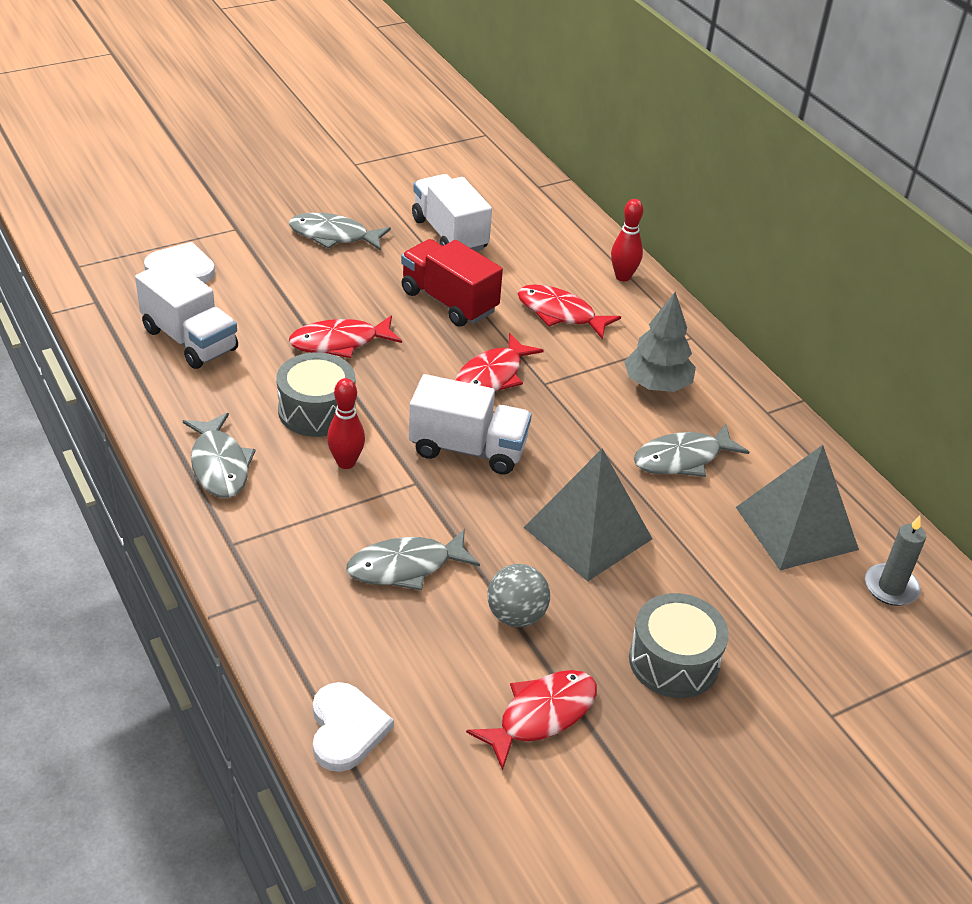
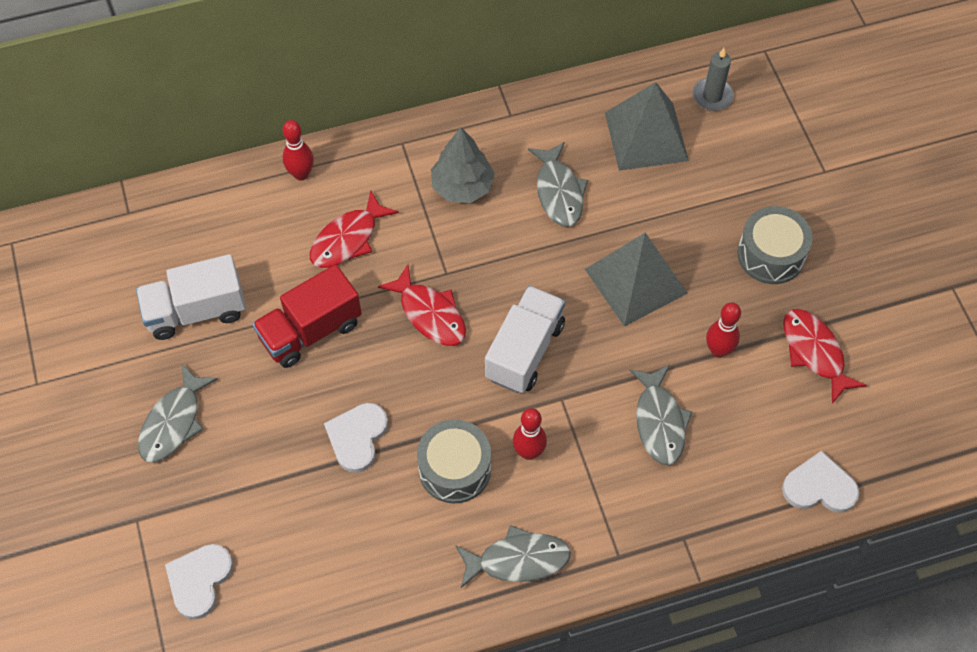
camera: 75 degrees left, 20 degrees up
(190, 340) = (327, 577): white truck -> none
(340, 342) = (357, 437): red fish -> white heart
(516, 615) = (718, 350): grey ball -> red bowling pin

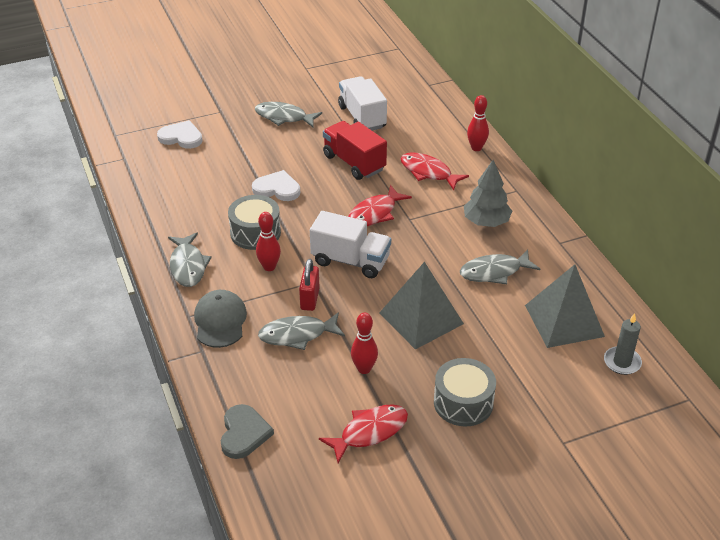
camera: 85 degrees right, 20 degrees down
(594, 404) = (310, 299): none -> red padlock
(630, 515) = (220, 321): none -> grey cap
(819, 487) = (244, 433): white heart -> grey heart

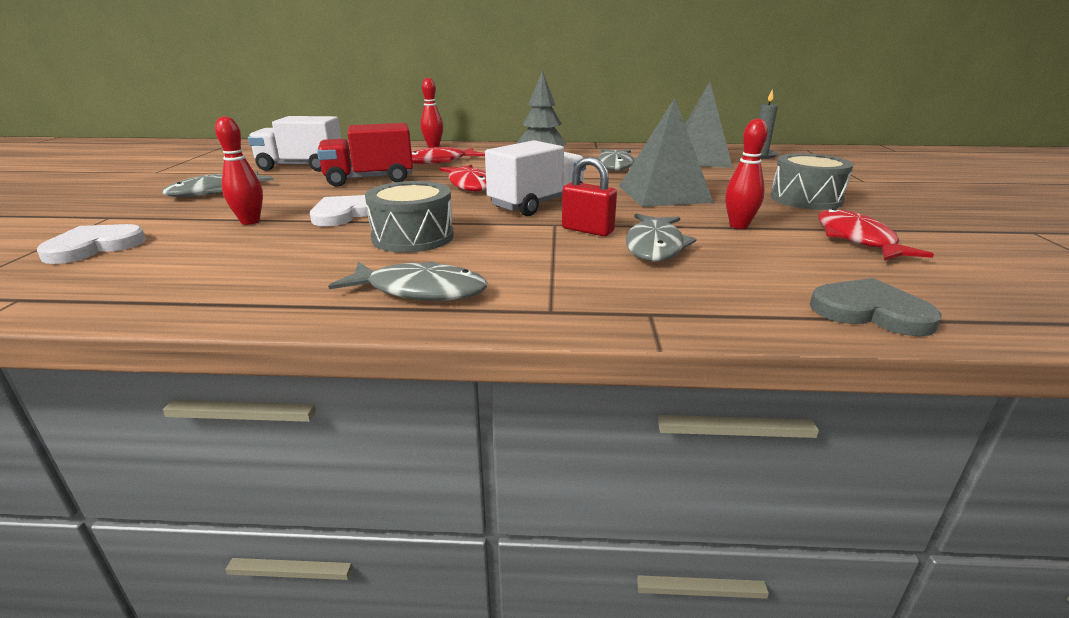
camera: 65 degrees left, 15 degrees down
(220, 321) = (586, 288): grey cap -> none
(269, 267) = (497, 240): red bowling pin -> red bowling pin (250, 221)

